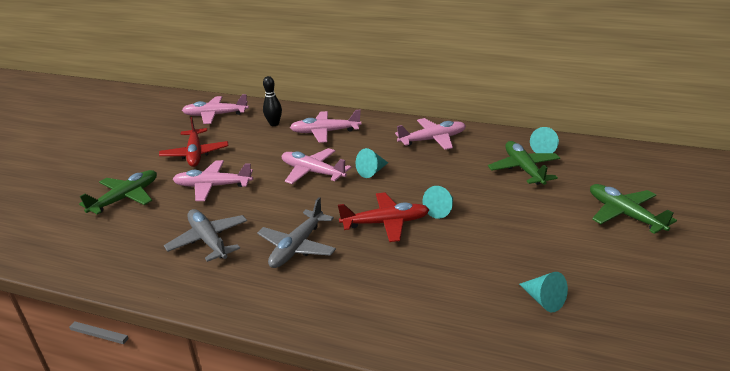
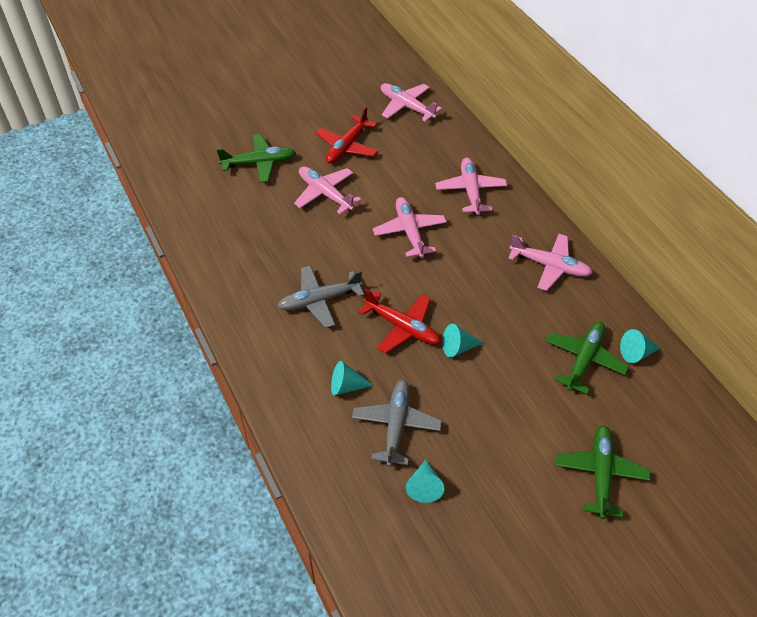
camera: 40 degrees right, 20 degrees up
(208, 241) = (271, 248): grey plane -> grey plane (396, 425)
(274, 124) = (441, 151): black bowling pin -> none
(325, 132) = (470, 191): pink plane -> pink plane turned 45 degrees clockwise
(372, 171) = (455, 265): turquoise cone -> turquoise cone (346, 386)

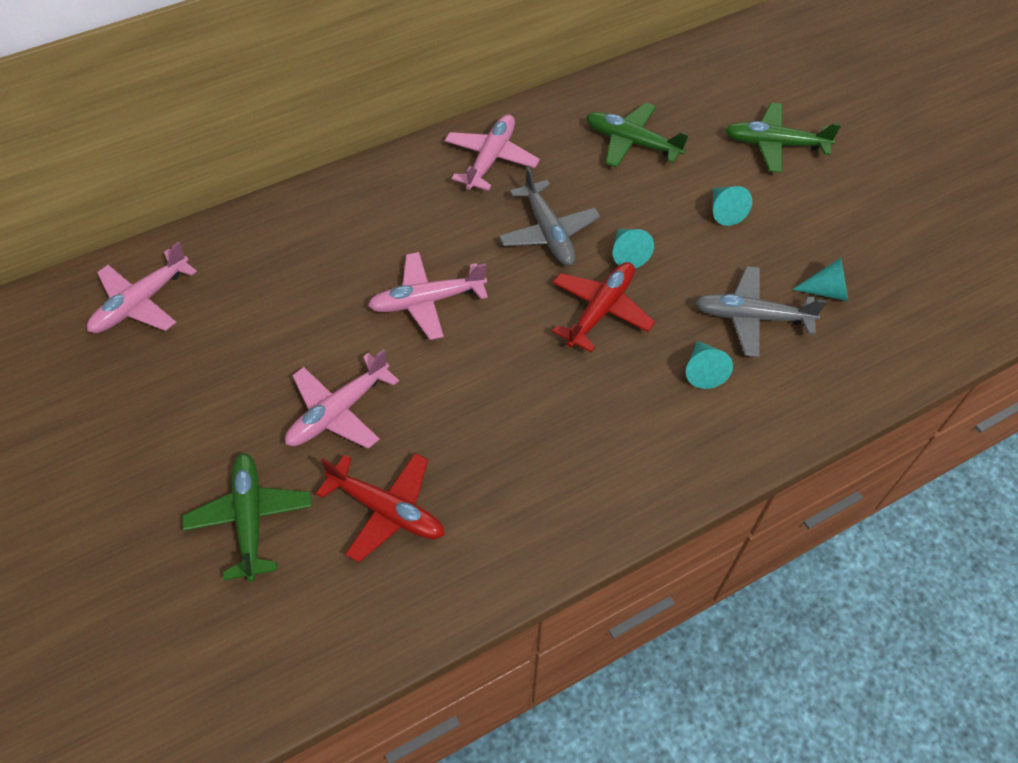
camera: 90 degrees left, 5 degrees up
(319, 300) = (561, 408): grey plane -> grey plane (548, 232)
(347, 146) = (227, 384): red plane -> red plane (387, 510)
(470, 191) = (348, 229): pink plane -> none
(636, 353) = (617, 100): turquoise cone -> turquoise cone (724, 211)

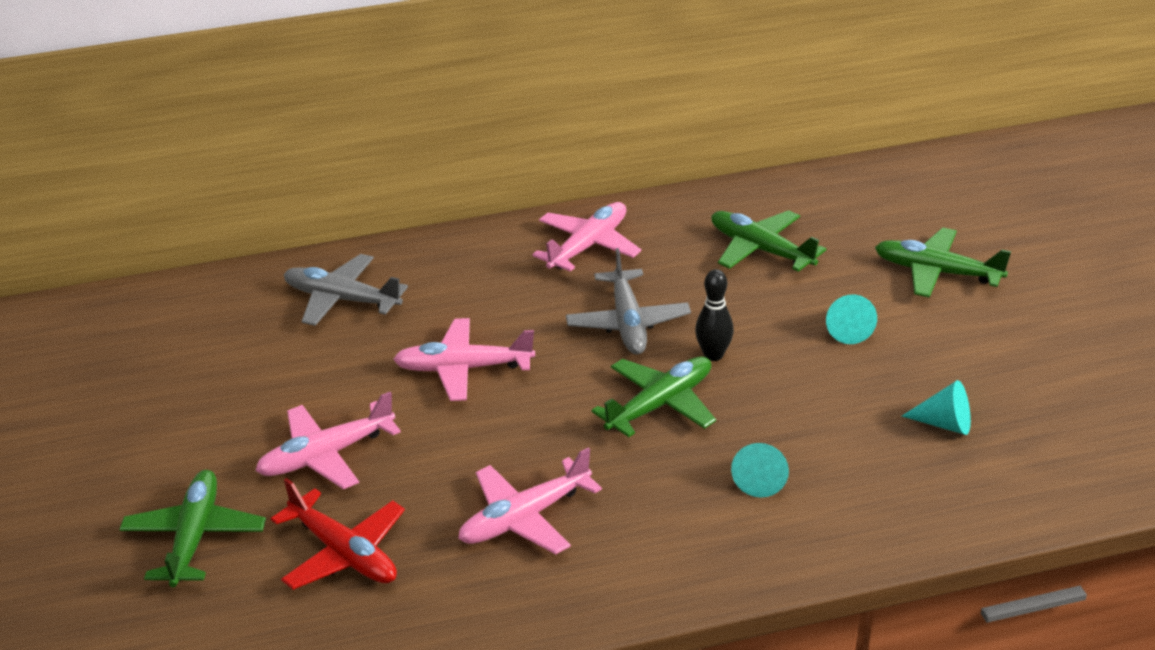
camera: 15 degrees right, 20 degrees down
(142, 302) = (156, 328): pink plane -> pink plane (525, 518)
(600, 310) = (660, 405): red plane -> green plane
(627, 253) = (713, 355): turquoise cone -> black bowling pin
(752, 317) = (840, 436): grey plane -> grey plane (342, 299)

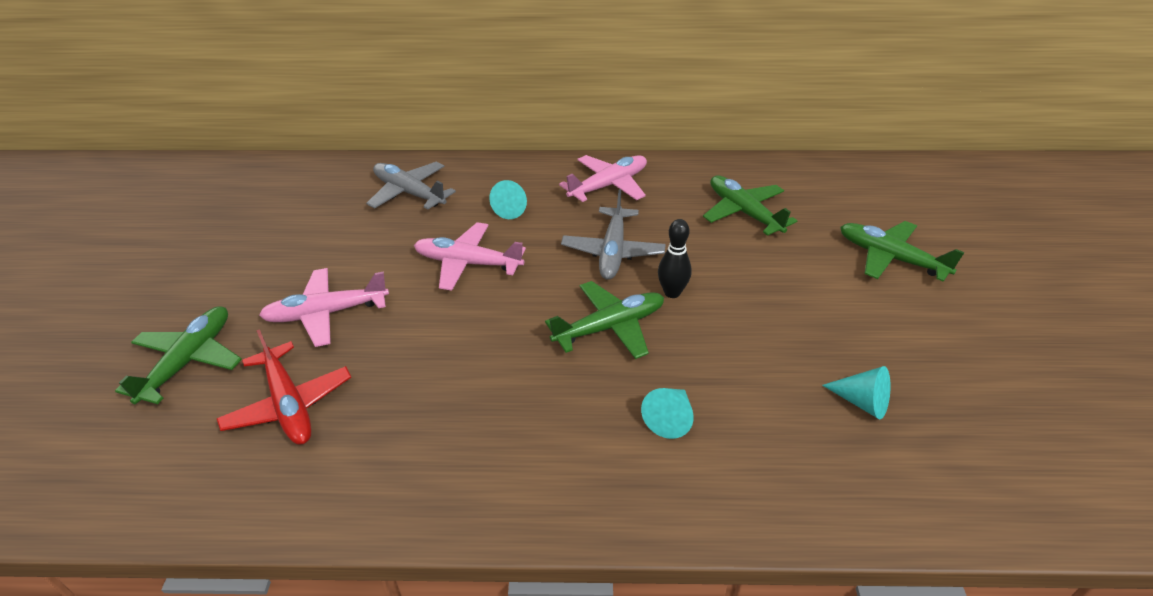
camera: 15 degrees right, 5 degrees up
(525, 518) = (450, 407): pink plane -> none
(847, 329) = (796, 293): turquoise cone -> turquoise cone (512, 208)

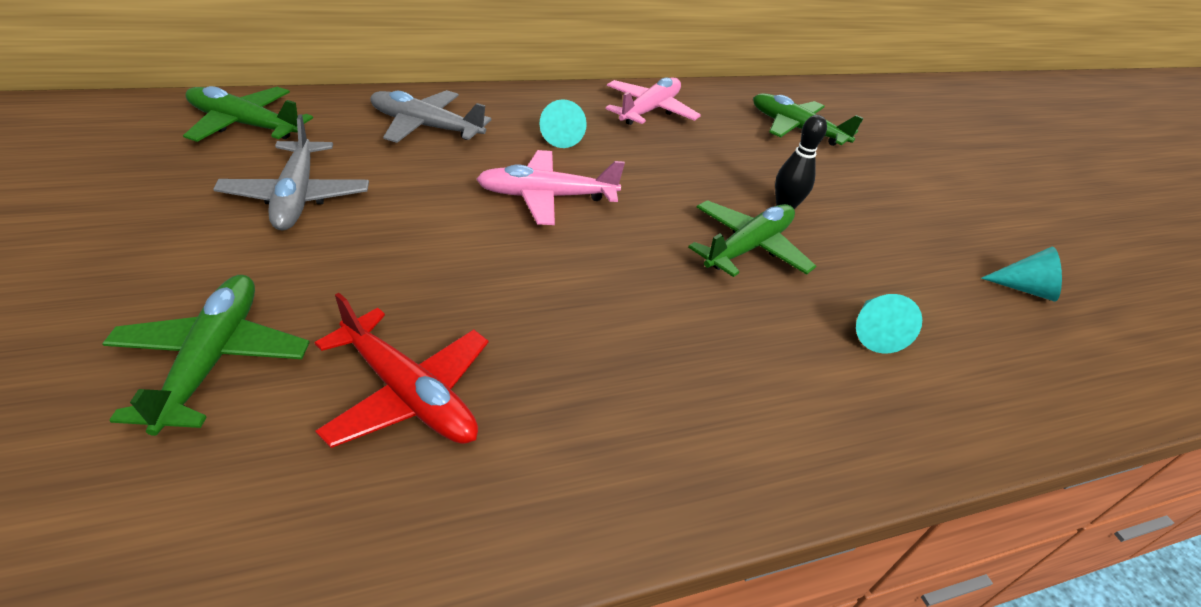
camera: 25 degrees left, 0 degrees up
(327, 313) = (397, 270): pink plane -> none
(613, 251) = (698, 172): grey plane -> grey plane (297, 196)
(890, 258) = (947, 160): green plane -> green plane (245, 125)

